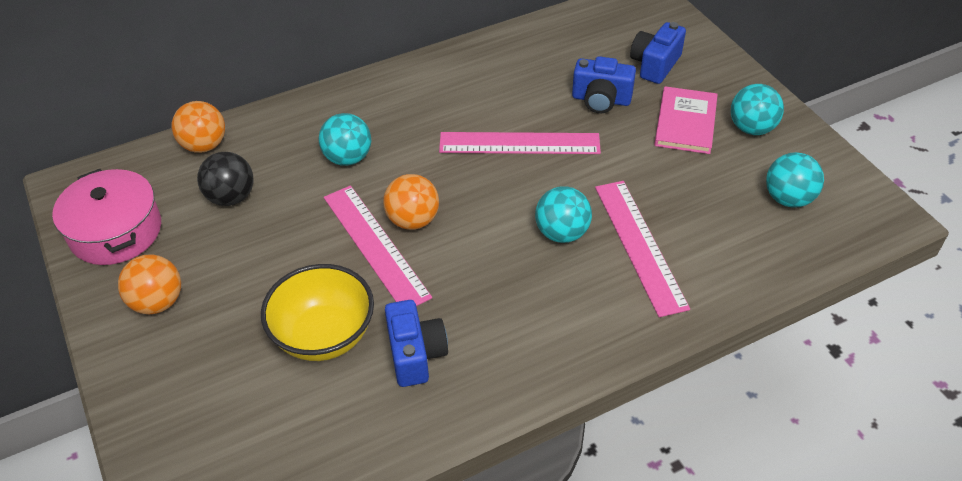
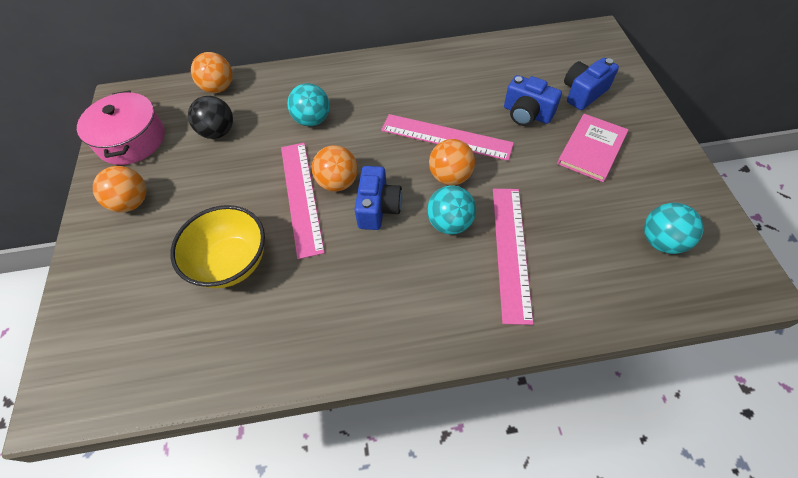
camera: 20 degrees right, 10 degrees up
(415, 354) = (291, 299): blue camera -> blue camera (378, 208)
(542, 185) = (450, 176): none -> orange ball
(751, 128) = (649, 167): turquoise ball -> none

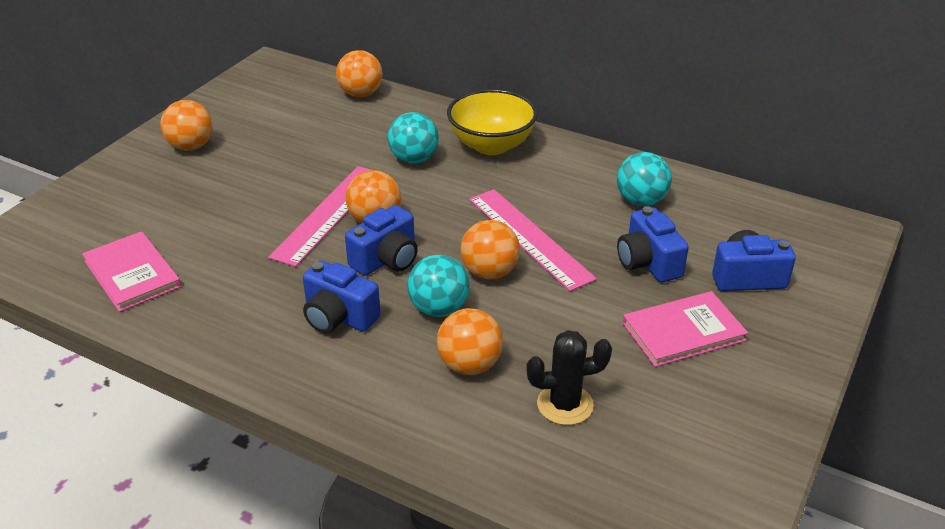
camera: 35 degrees right, 20 degrees down
(132, 140) = (242, 100): pink pot -> none
(207, 341) = (132, 274): none -> pink book
(218, 132) = (319, 128): black ball -> none
(231, 262) = (214, 231): yellow bowl -> yellow bowl (491, 145)
(396, 272) = (339, 317): none -> blue camera
(510, 251) = (469, 365): pink ruler -> orange ball
(588, 240) = (565, 404): none -> black cactus
(661, 241) = (651, 454): turquoise ball -> turquoise ball (641, 201)

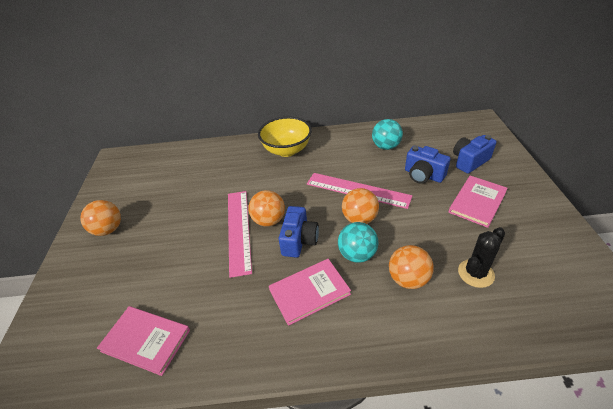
camera: 30 degrees left, 5 degrees up
(339, 317) = (309, 292): blue camera -> pink book
(361, 94) = (188, 152): orange ball -> none
(414, 159) = (254, 175): turquoise ball -> none

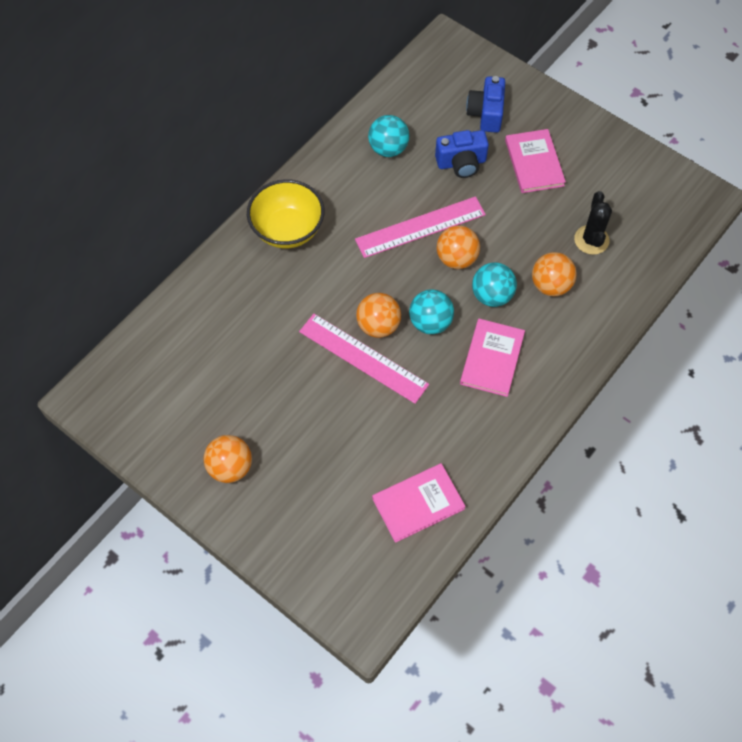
camera: 50 degrees left, 20 degrees up
(299, 240) = (430, 322): blue camera -> turquoise ball

